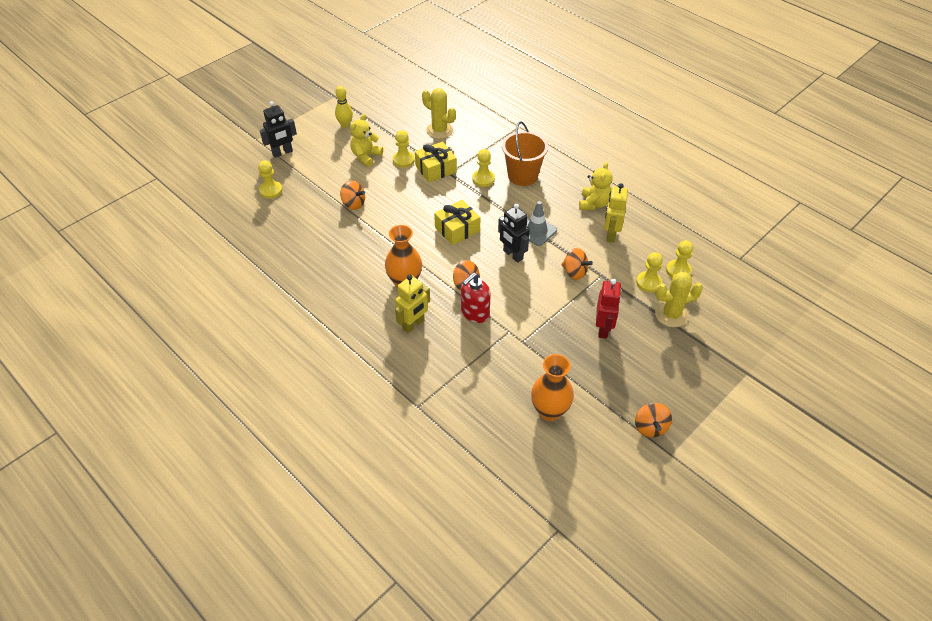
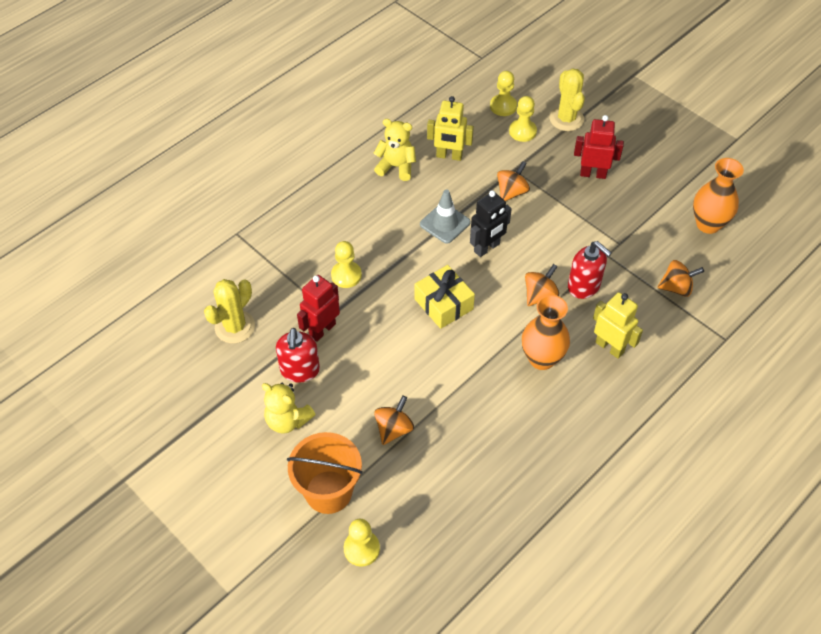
camera: 90 degrees left, 5 degrees up
(282, 153) = (269, 544): black robot -> none
(345, 125) = (205, 456): yellow bowling pin -> none
(403, 160) = (300, 370): yellow pawn -> red soap dispenser
(436, 169) = (322, 330): yellow gift -> red robot
(522, 176) = (341, 233): orange bucket -> orange bucket (328, 492)
(650, 427) = (711, 149): orange spinning top -> orange spinning top (676, 288)

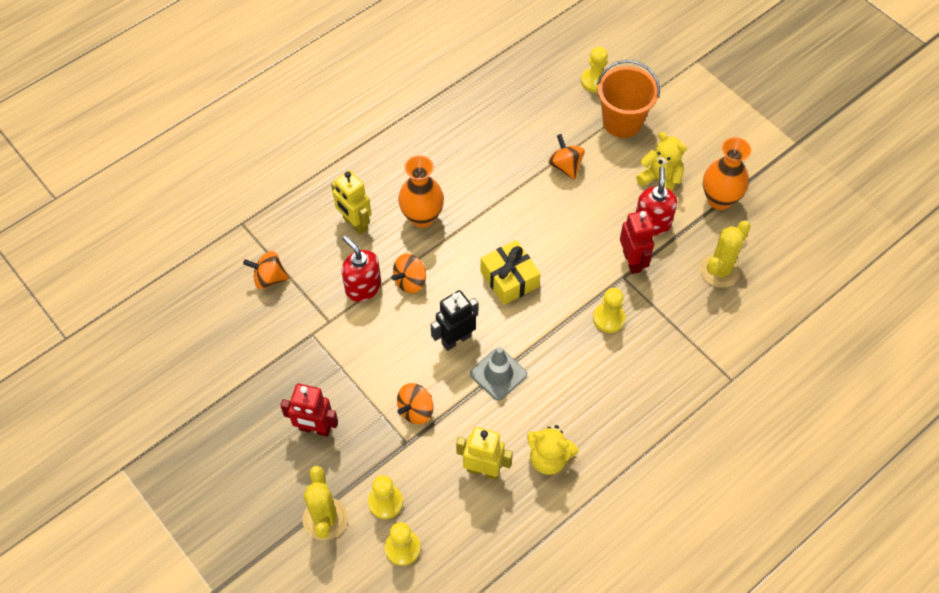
camera: 175 degrees left, 5 degrees up
(322, 330) = (632, 261): red robot -> red robot turned 60 degrees counterclockwise
(394, 429) = (565, 166): orange spinning top -> orange spinning top turned 120 degrees clockwise
(708, 224) = (207, 350): orange vase -> orange vase (719, 200)

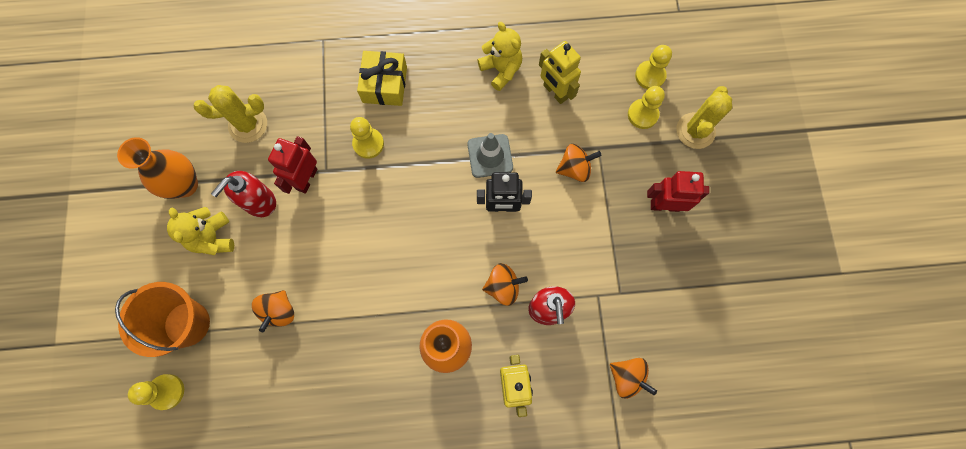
camera: 145 degrees left, 15 degrees up
(315, 429) = (664, 205): red robot -> red robot turned 45 degrees counterclockwise
(509, 279) = (418, 231): yellow gift -> yellow gift (385, 84)

